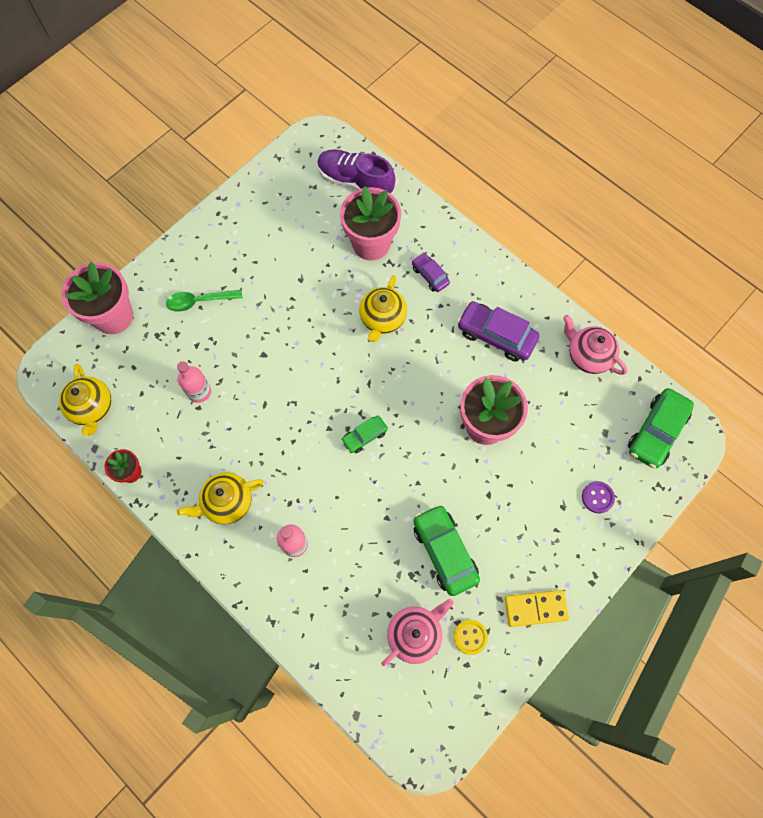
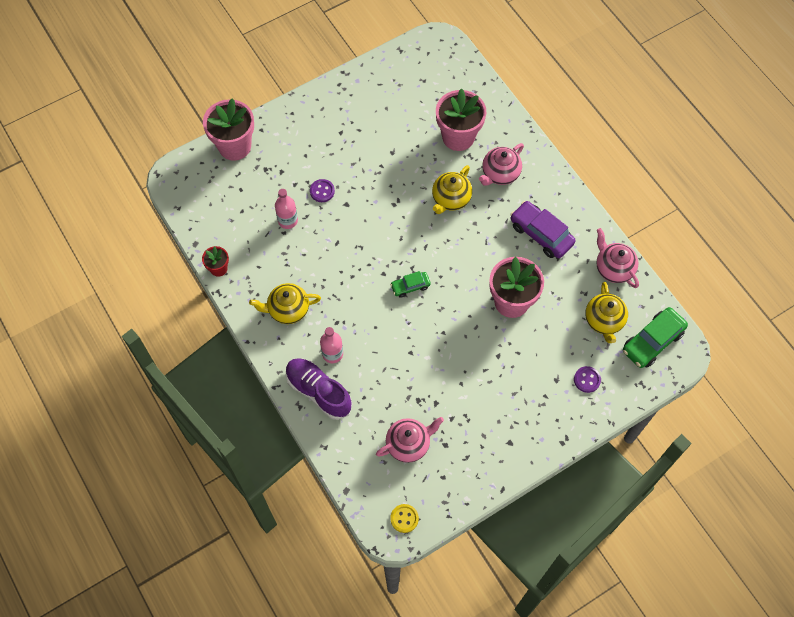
camera: 15 degrees right, 5 degrees down
(92, 408) = (201, 212): yellow teapot -> yellow teapot (604, 321)
(199, 301) = (306, 151): green spoon -> none
(231, 346) = (322, 191): none -> purple button
(355, 181) = (459, 84): purple shoe -> purple shoe (318, 391)
(430, 275) = (500, 174): purple car -> pink teapot
(444, 551) = (450, 389): green car -> none
(470, 637) = (452, 457): yellow button -> yellow button (404, 518)
(535, 608) = (510, 450): yellow domino -> none

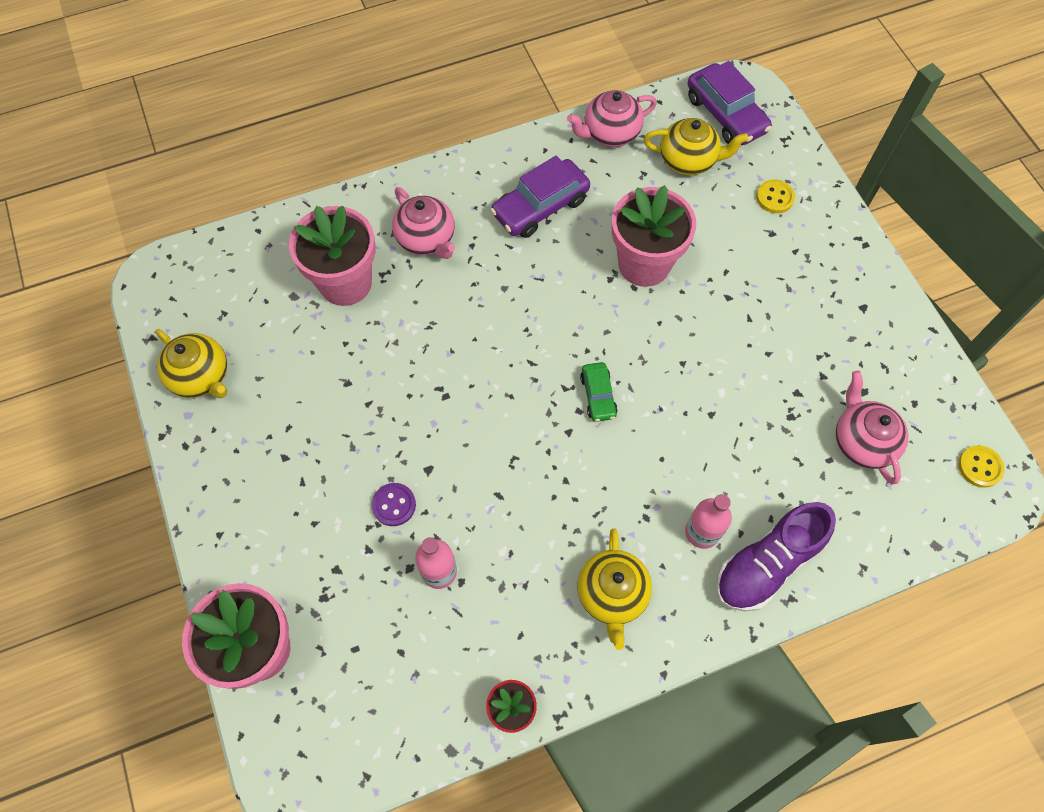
camera: 80 degrees left, 0 degrees up
(450, 199) = (455, 313): yellow teapot -> yellow teapot (201, 377)
(587, 380) = (775, 197): purple button -> yellow button
(652, 341) = (725, 114): green car -> purple car

